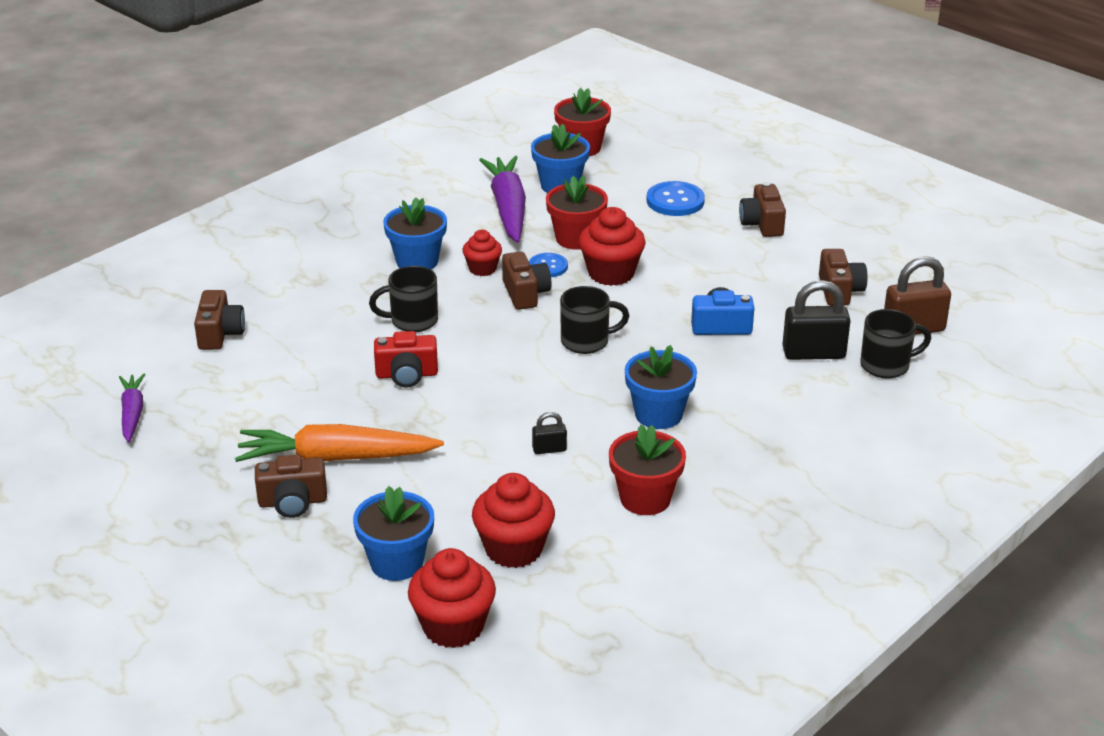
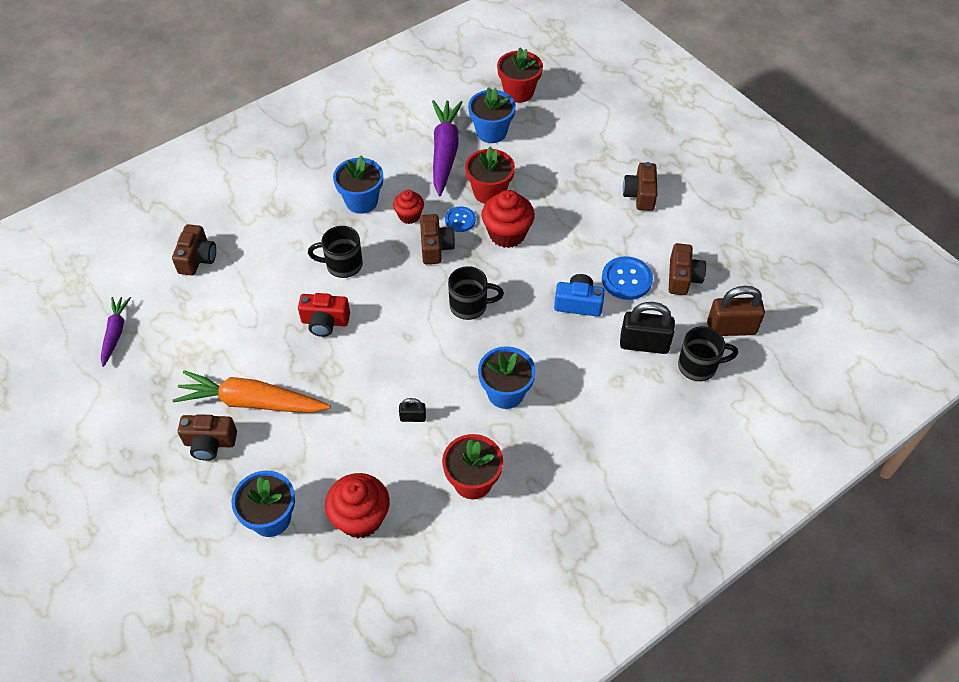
camera: 10 degrees right, 20 degrees up
(453, 627) = (296, 591): red cupcake -> none
(675, 201) = (577, 160): blue button -> blue button (626, 279)

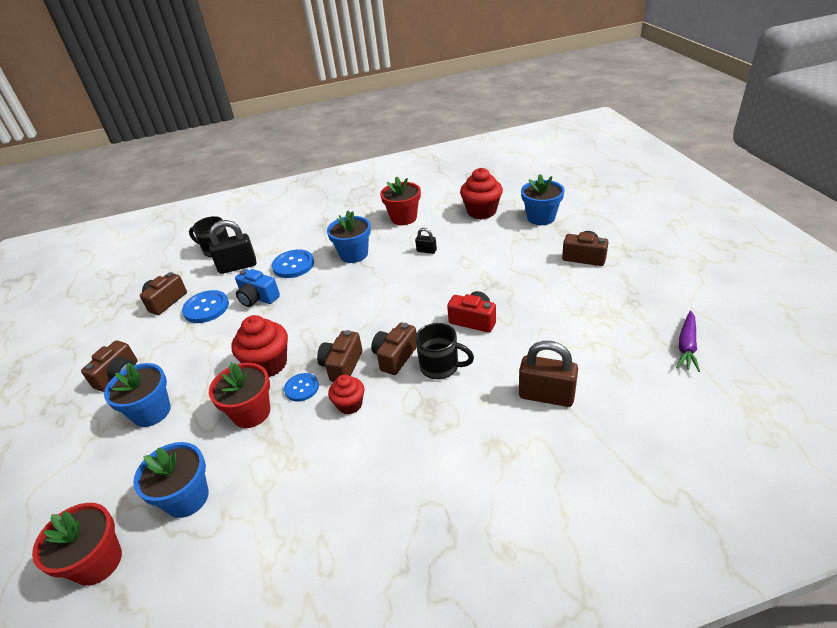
camera: 155 degrees left, 15 degrees down
(197, 258) = (602, 406): brown camera -> brown camera (395, 357)
(251, 402) = (549, 275): orange carrot -> none
(361, 201) = (394, 435): blue flower pot -> blue flower pot (152, 412)
(445, 152) = (262, 481): purple carrot -> none
(470, 306) = (343, 311): black mug -> none
(573, 359) = (293, 265): none -> blue button
(644, 344) = (237, 266): black padlock -> black padlock turned 45 degrees counterclockwise
(731, 328) = (172, 266): brown padlock -> brown padlock (546, 395)

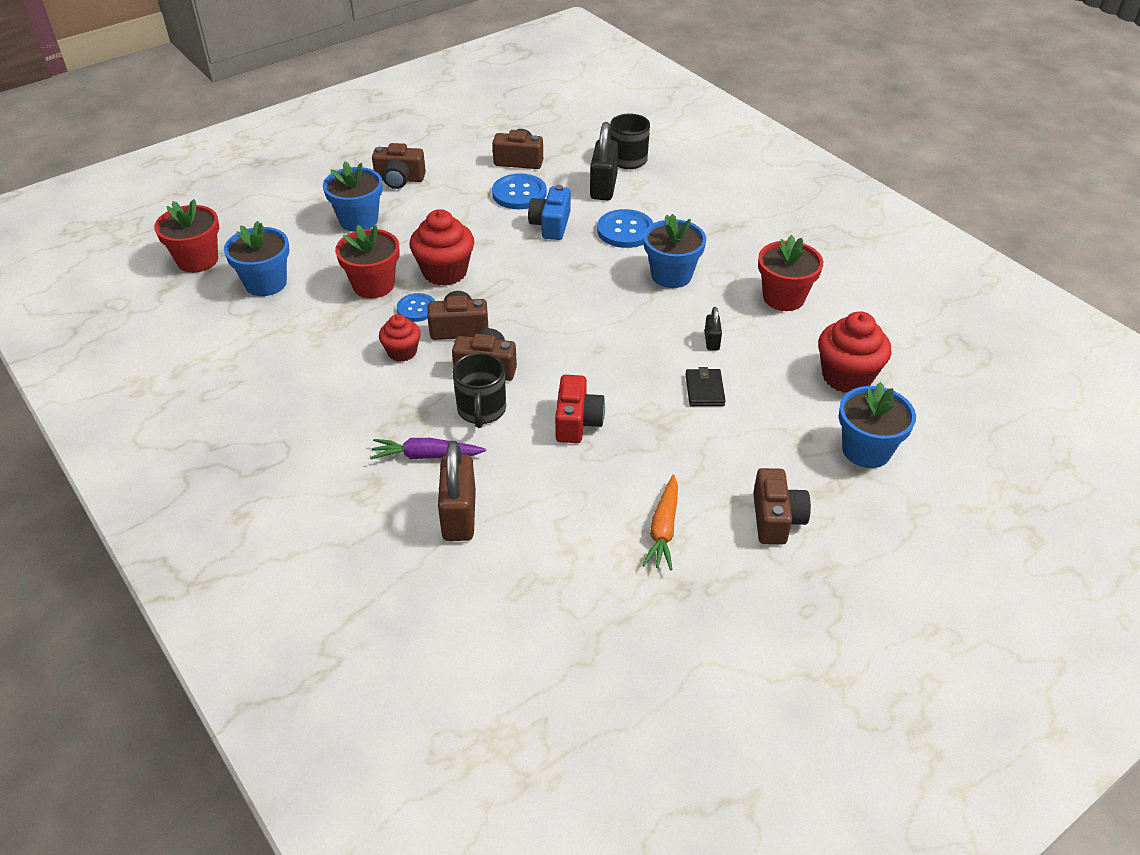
camera: 65 degrees right, 5 degrees up
(237, 266) = (603, 187): black padlock -> black padlock turned 45 degrees clockwise
(468, 262) = (704, 390): none -> black wallet
(583, 300) = (663, 529): none -> orange carrot
(687, 346) = (600, 660): purple carrot -> purple carrot (426, 456)

